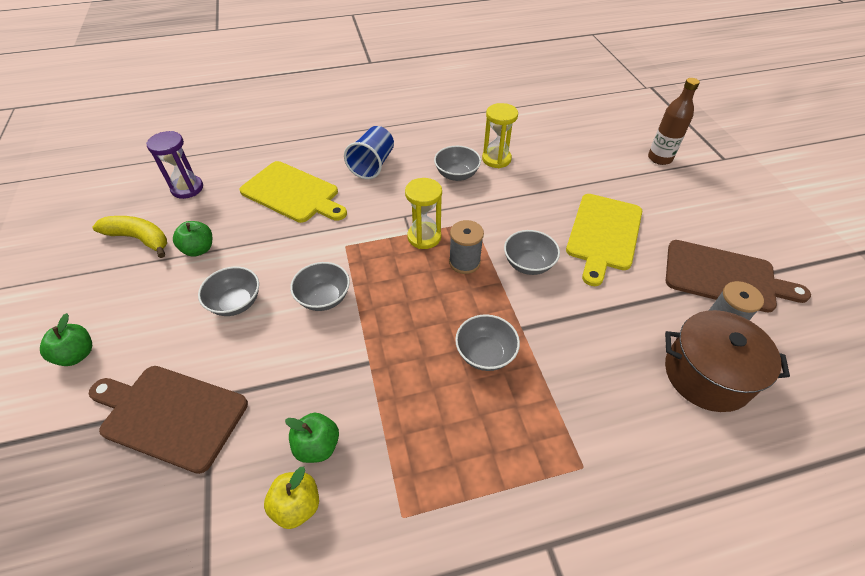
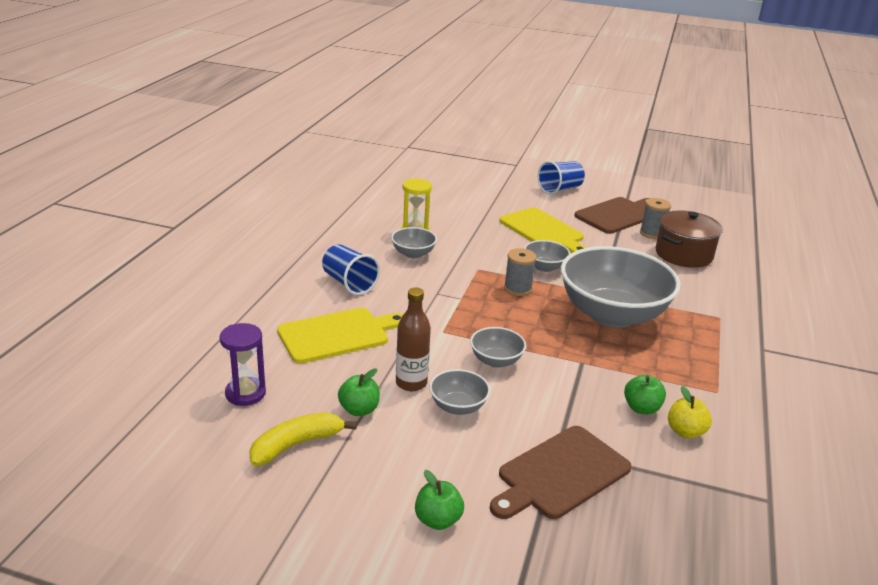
camera: 60 degrees left, 20 degrees down
(424, 237) = (472, 294): yellow hourglass -> none
(485, 354) = (612, 315): grey bowl -> grey bowl, size x2.30
(659, 158) = (490, 181): brown bottle -> brown bottle (411, 383)
(717, 209) = (560, 189): none -> blue cup

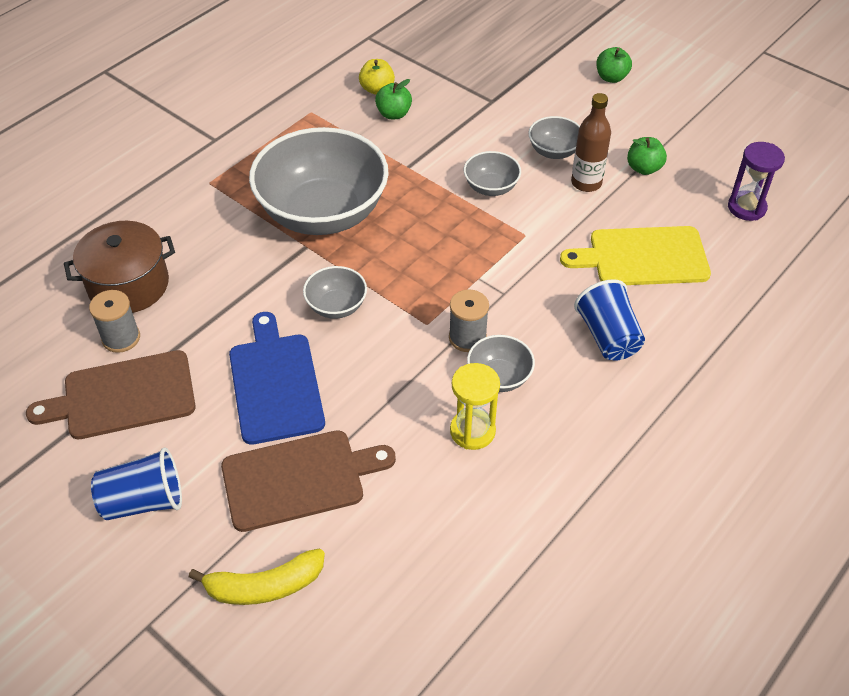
camera: 155 degrees left, 20 degrees up
(296, 445) = (704, 150): yellow banana -> yellow banana (265, 586)
(517, 289) = (400, 276): grey spool -> grey spool (467, 338)
(543, 231) = (275, 383): yellow cutting board -> blue cutting board
(560, 474) = (503, 84): brown cutting board -> brown cutting board (299, 479)

